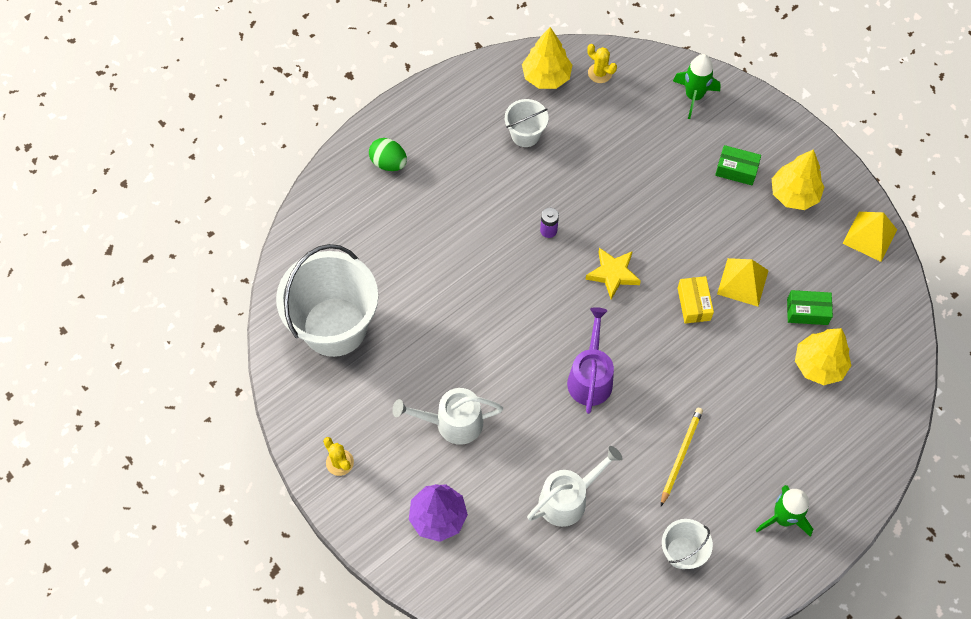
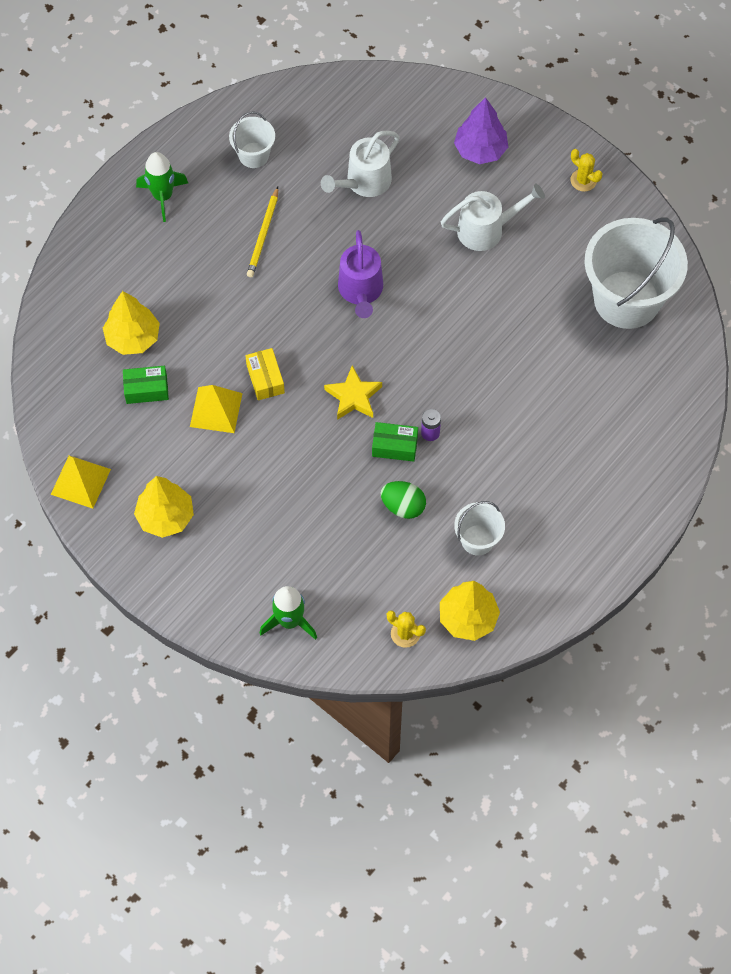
camera: 170 degrees right, 0 degrees up
(388, 163) = (622, 481): green egg -> green egg (403, 506)
(736, 170) = (232, 535): green box -> green box (394, 446)

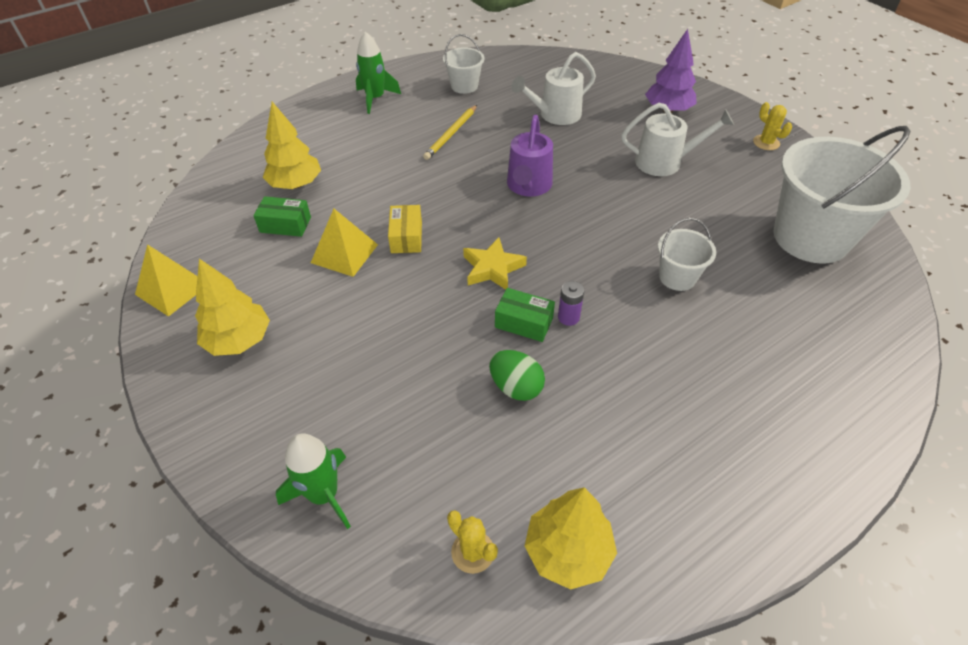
camera: 15 degrees right, 15 degrees down
(477, 540) = (602, 447): white bucket -> white bucket (677, 277)

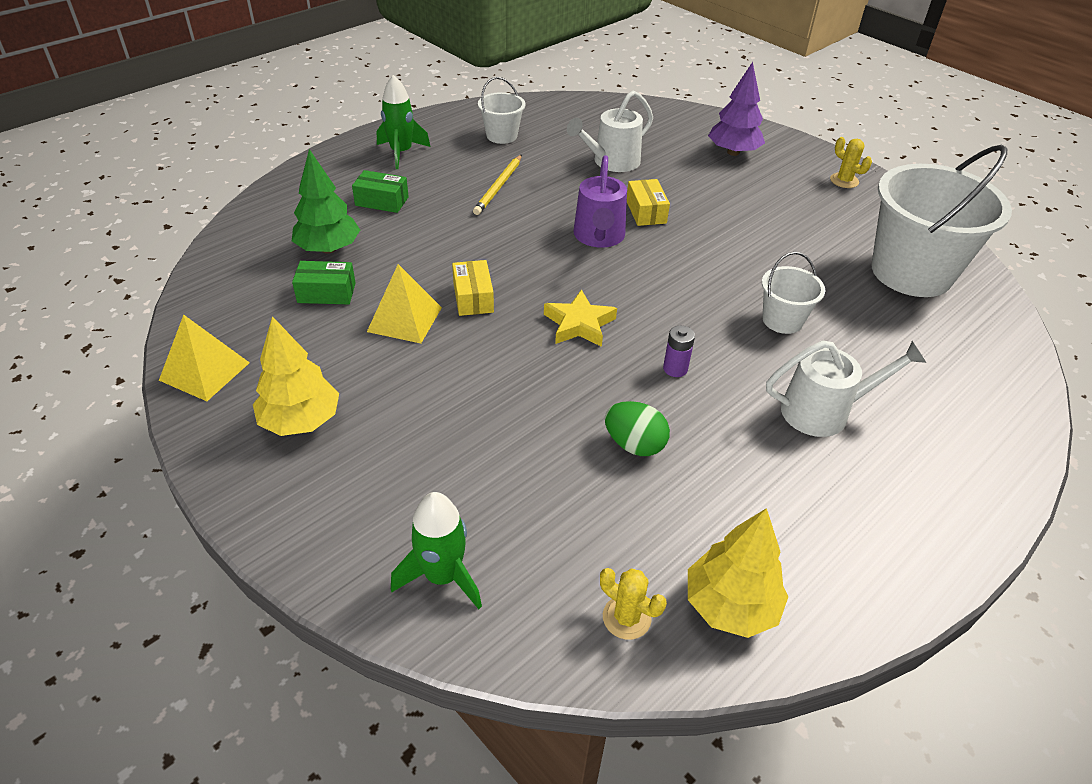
camera: 10 degrees left, 5 degrees down
(296, 184) = (328, 249): yellow tree -> green tree
(524, 322) = (627, 378): green box -> green box (382, 201)
(575, 164) = (646, 212): none -> yellow box
(664, 162) = (741, 205): white watering can -> white watering can (823, 411)

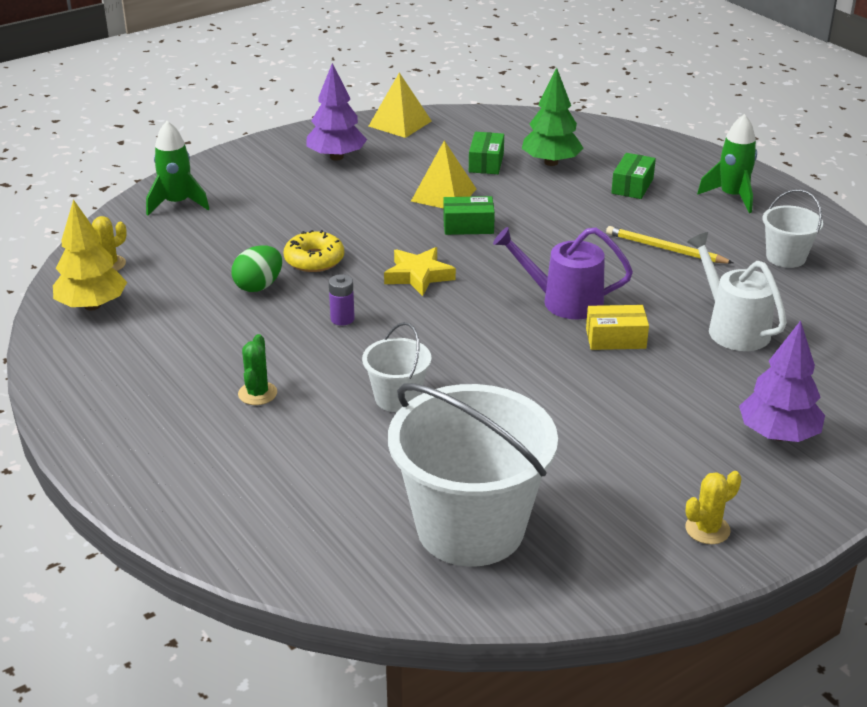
camera: 100 degrees right, 10 degrees down
(300, 421) = (336, 157): yellow tree -> purple tree
(473, 298) = (468, 226): yellow box -> green box
(566, 406) = (314, 260): none -> yellow donut
(823, 411) = (257, 393): white watering can -> green cactus

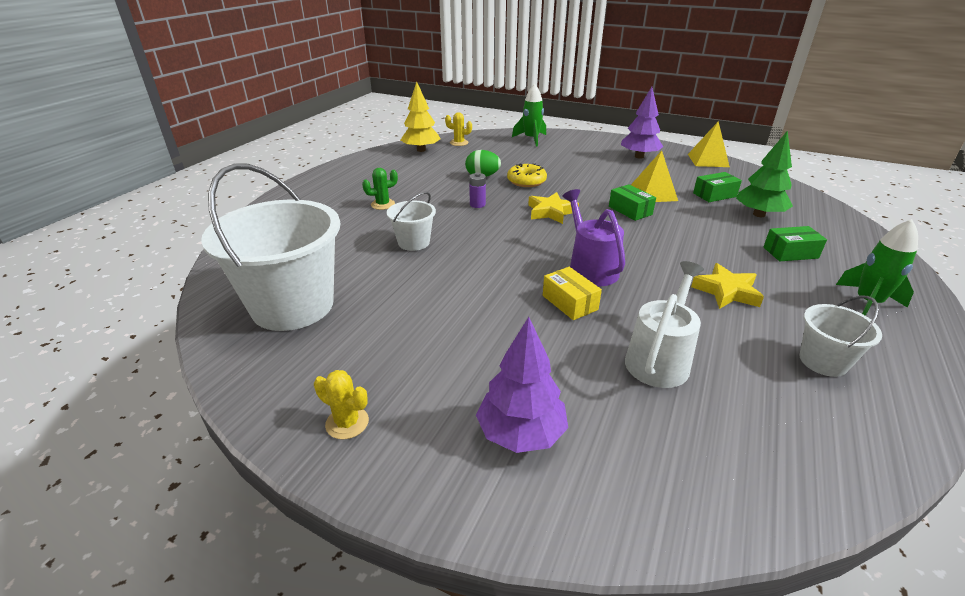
camera: 60 degrees right, 0 degrees up
(665, 249) = (726, 291): yellow pencil -> yellow star

